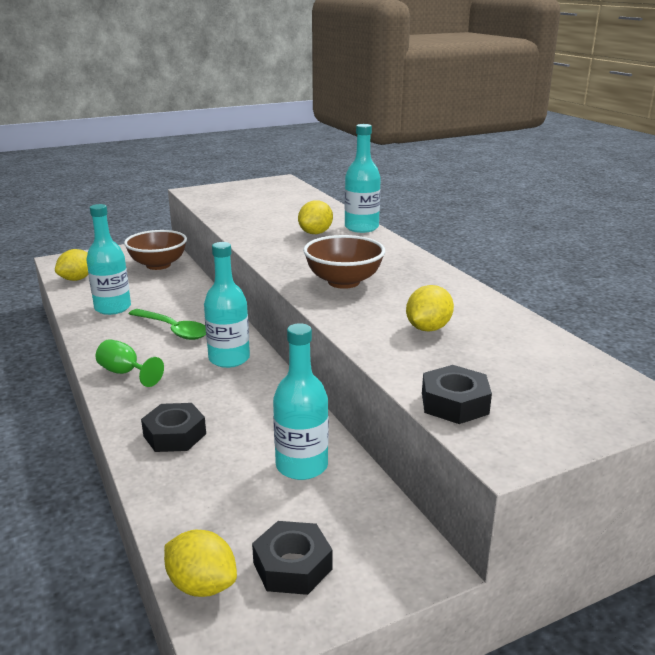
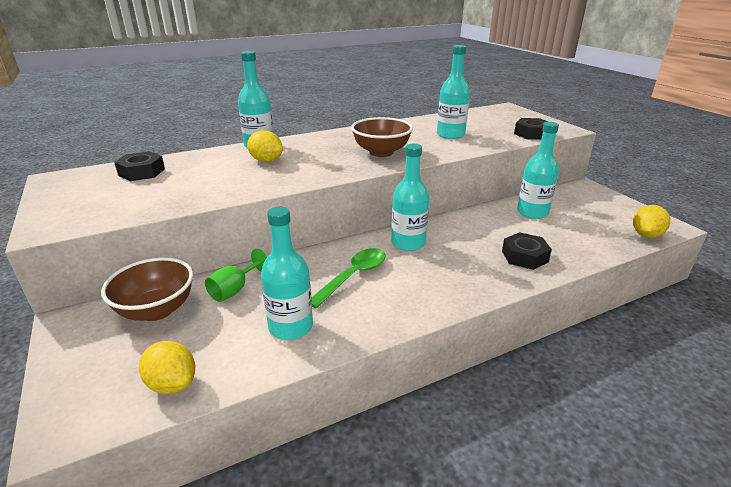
camera: 90 degrees left, 5 degrees up
(125, 373) = (443, 292): green goblet -> green goblet (235, 290)
(292, 566) = (612, 213): black nut -> black nut (142, 172)
(428, 328) = (450, 135): yellow lemon -> turquoise bottle

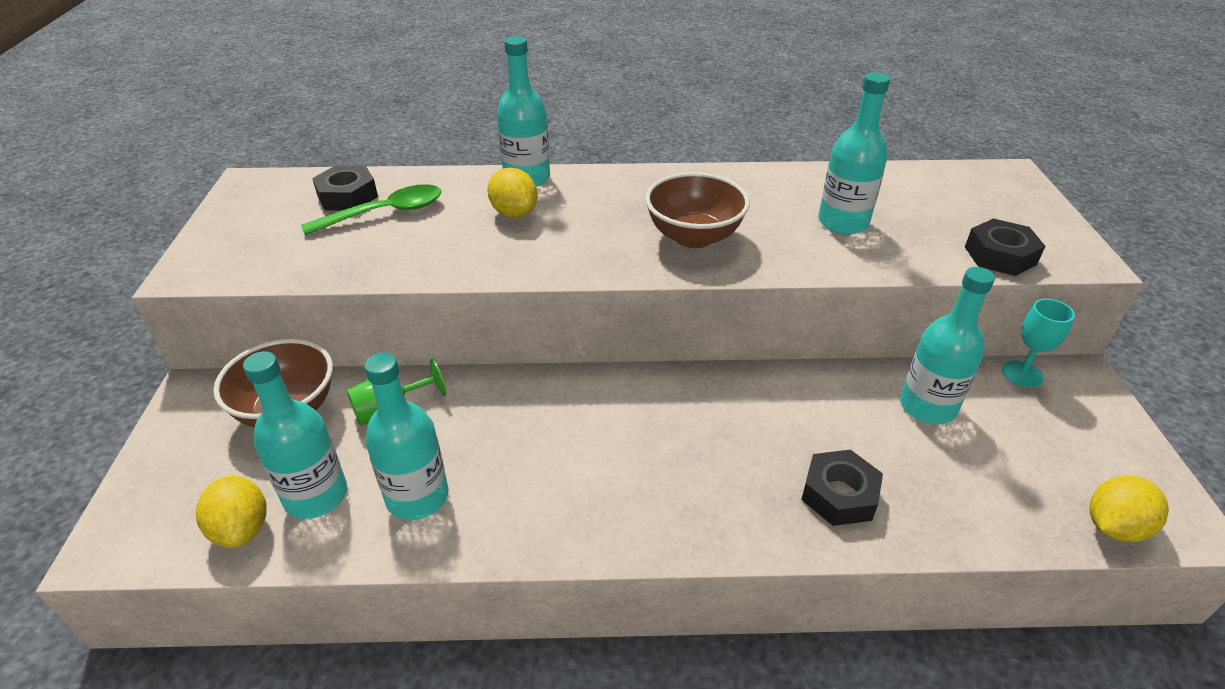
camera: 25 degrees right, 10 degrees up
(353, 276) = (551, 440): green spoon -> green spoon (385, 213)
(408, 243) = (671, 404): turquoise bottle -> turquoise bottle (316, 495)
(560, 191) = (1022, 374): none -> turquoise goblet

